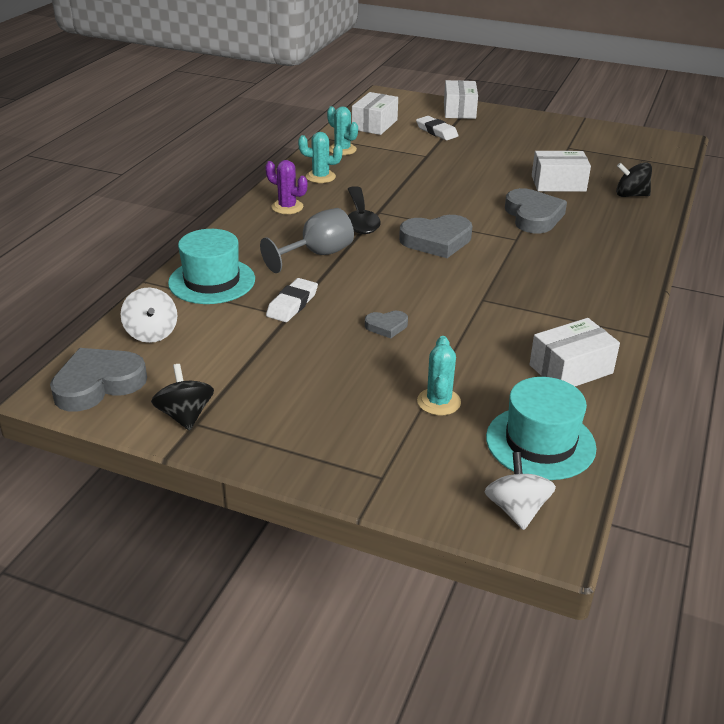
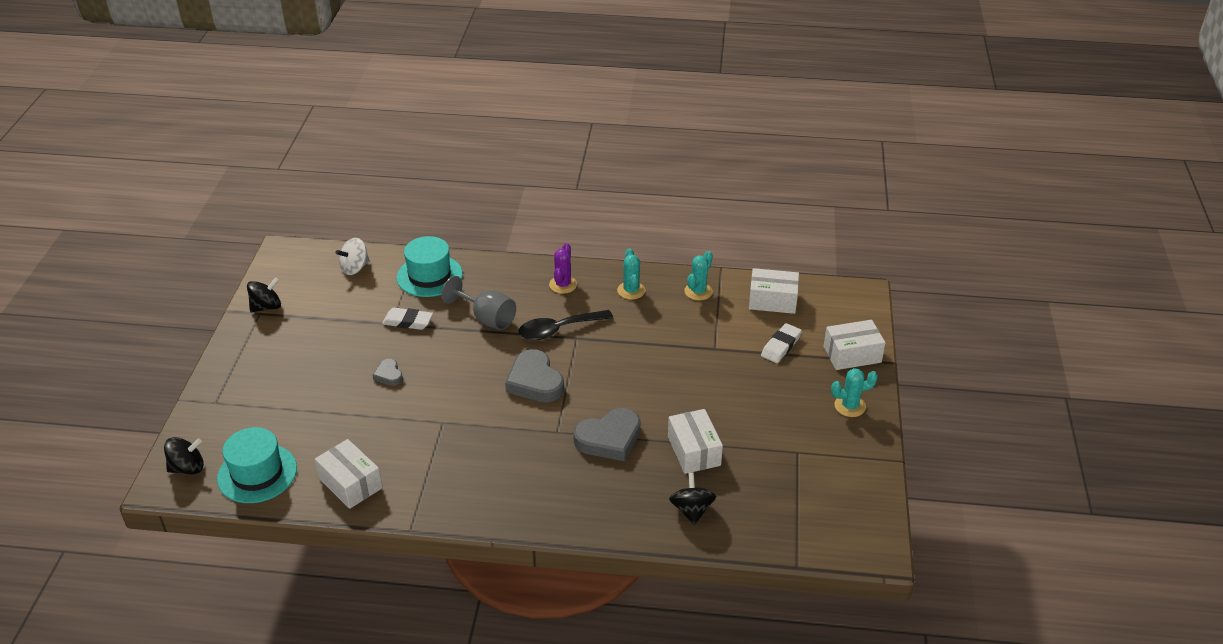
camera: 75 degrees right, 5 degrees up
(98, 384) = (293, 264): grey heart -> none
(438, 402) = (297, 416): turquoise cactus -> turquoise cactus (850, 406)
(516, 509) = (187, 468): white spinning top -> black spinning top

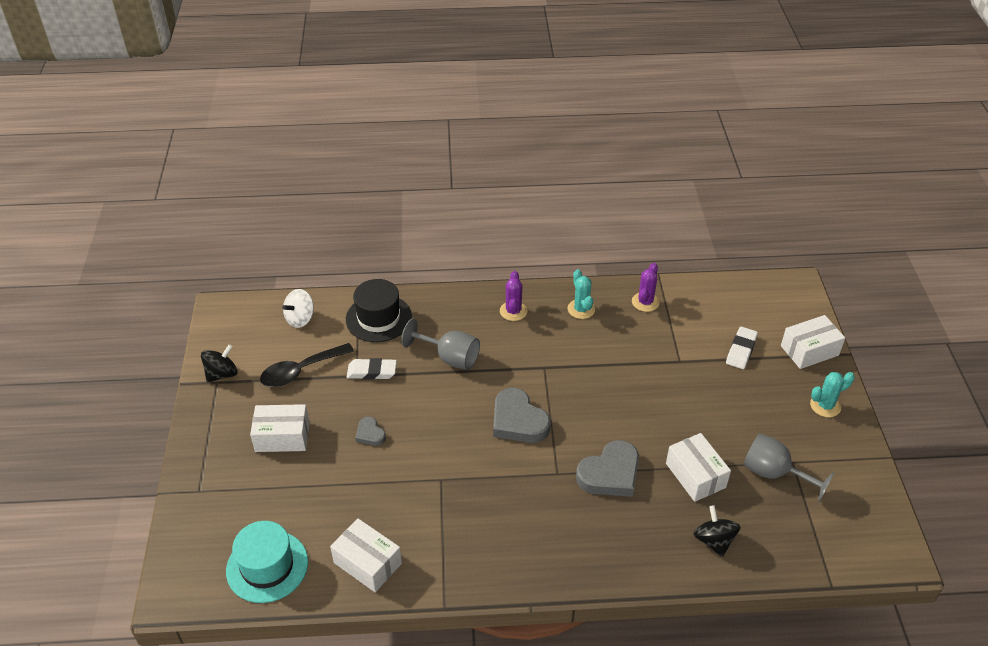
camera: 10 degrees left, 5 degrees up
(187, 468) = (191, 571): black spinning top -> none
(429, 276) = (378, 318): turquoise hat -> black hat
(558, 330) = (524, 361): black spoon -> black spoon (300, 371)
(698, 291) = (645, 302): turquoise cactus -> purple cactus
(772, 300) = (718, 303): white box -> white box (282, 436)
(774, 460) = (774, 473): none -> grey goblet

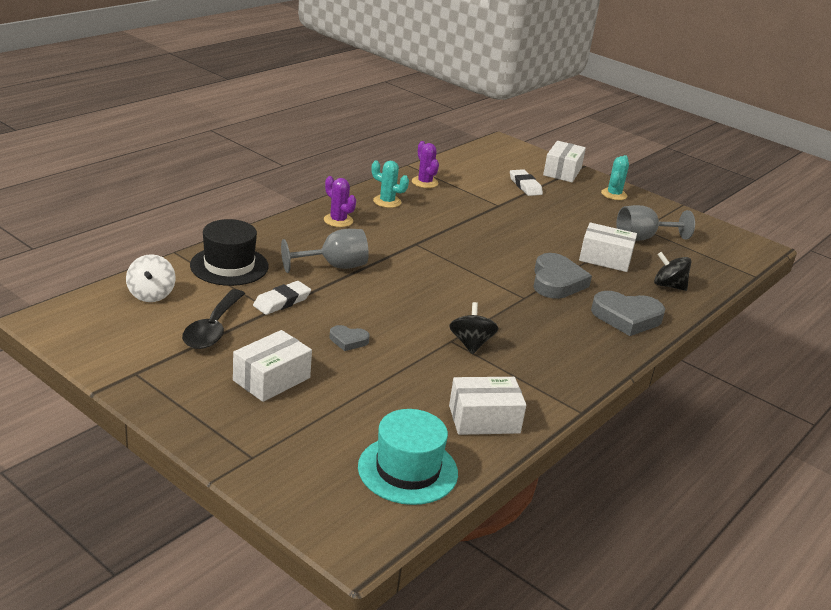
camera: 50 degrees left, 15 degrees down
(222, 374) = (131, 365): black spinning top -> black spinning top (471, 344)
(518, 421) = (449, 281): grey heart -> grey heart (626, 317)

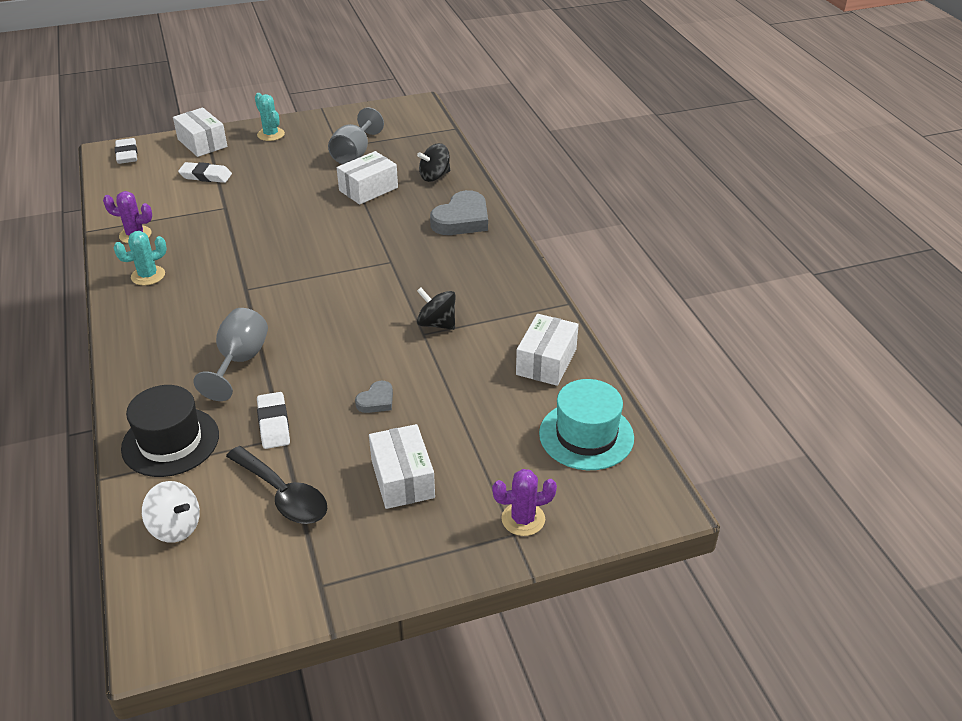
camera: 55 degrees left, 10 degrees up
(338, 220) = (153, 325): purple cactus -> purple cactus (523, 519)
(509, 149) = (127, 154): none -> white eraser
(556, 281) = (381, 232): grey heart -> none

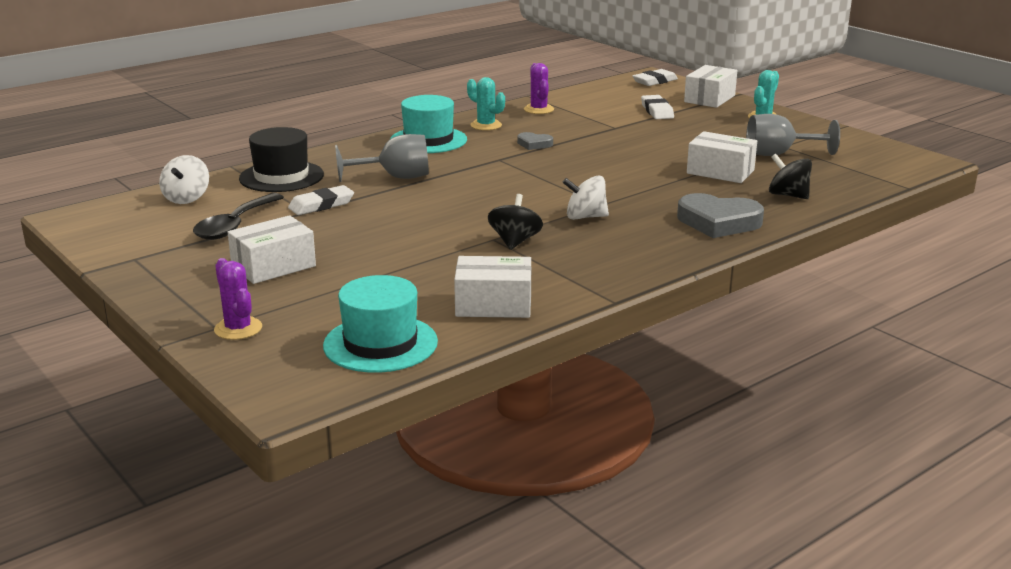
camera: 70 degrees right, 15 degrees down
(155, 320) = (428, 140): none -> turquoise hat
(376, 400) = (376, 237): grey heart -> grey heart (534, 144)
(411, 276) = (585, 217): none -> white spinning top

